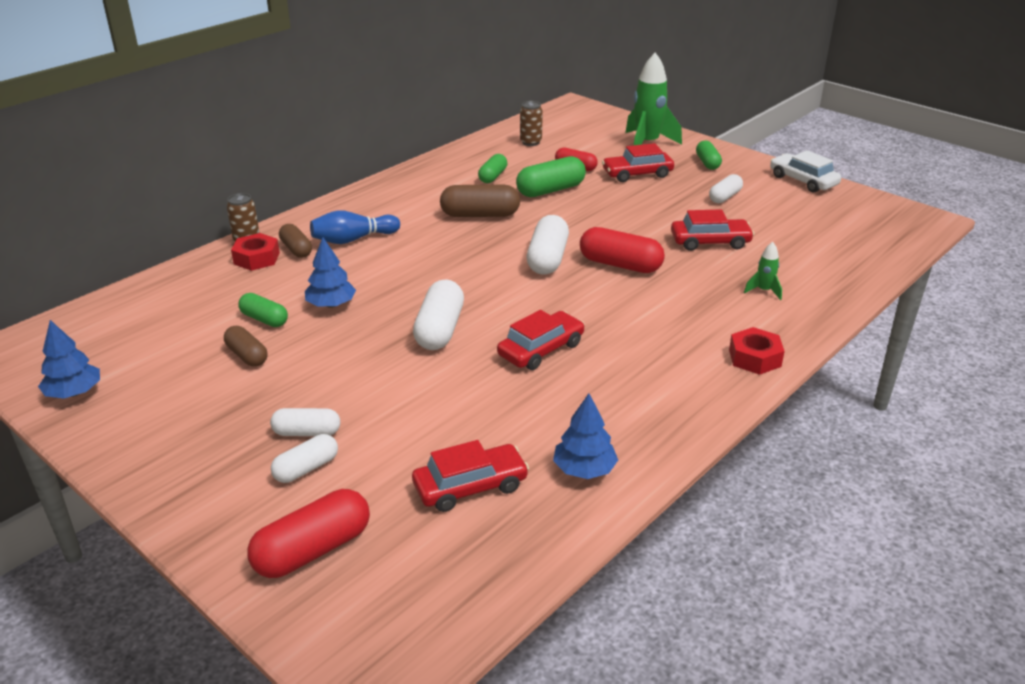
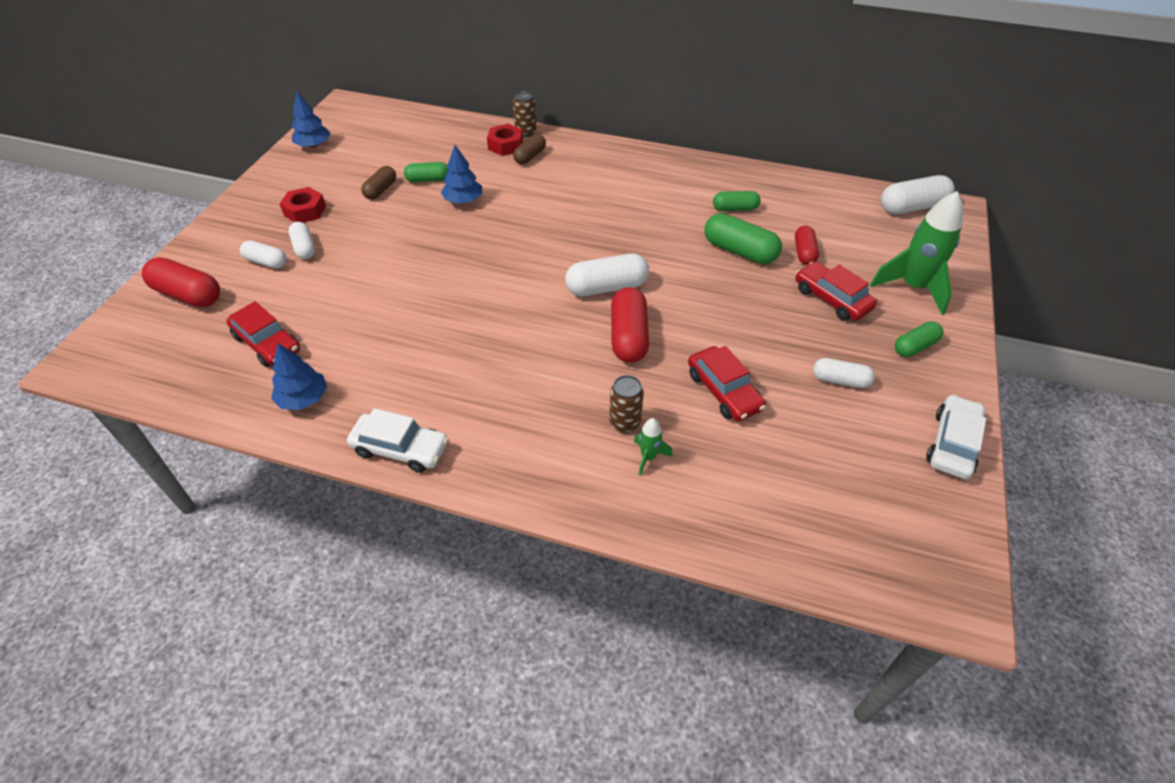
camera: 65 degrees right, 15 degrees up
(264, 319) = (428, 180): green capsule -> green capsule turned 75 degrees clockwise
(353, 239) = (563, 176): blue bowling pin -> none
(440, 330) = (457, 263): white capsule -> white capsule (912, 207)
(480, 215) = (655, 225): brown capsule -> none
(530, 142) = (830, 208): brown can -> brown can (625, 422)
(541, 350) = (457, 327): red car -> none
(693, 415) = (400, 449): none -> white car
(754, 358) = (514, 475): red nut -> red nut (305, 211)

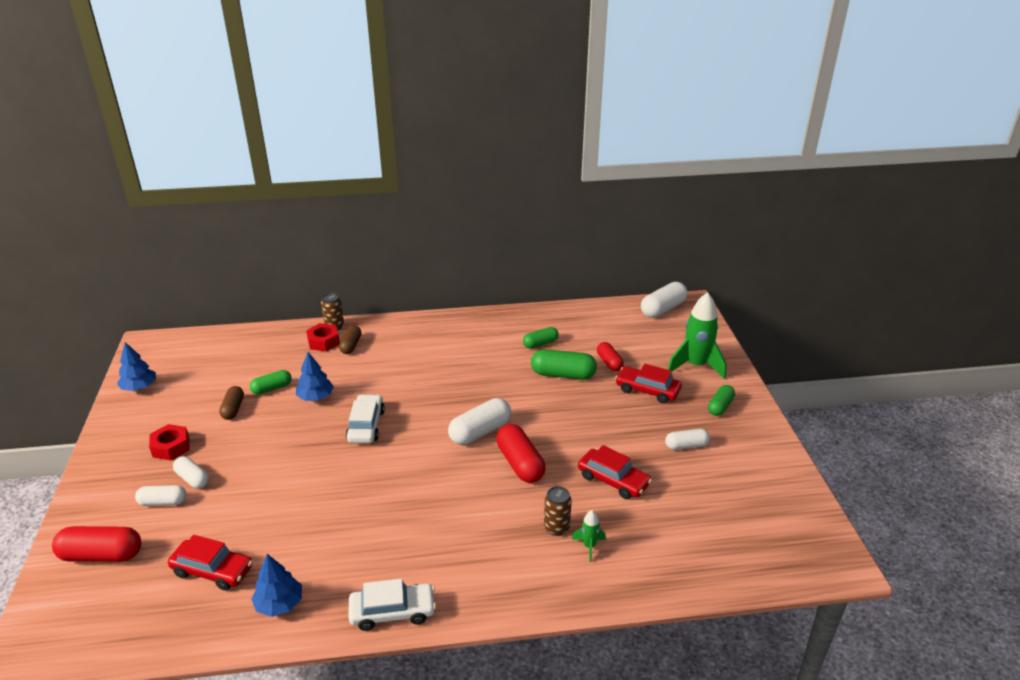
camera: 25 degrees left, 15 degrees down
(952, 444) = (780, 464): white car -> white car (366, 425)

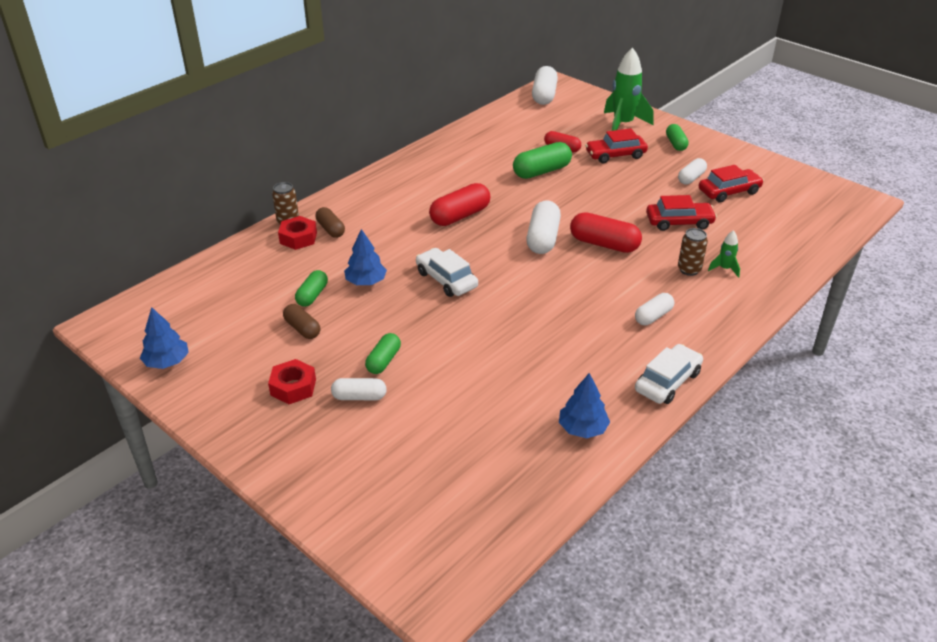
camera: 40 degrees left, 5 degrees up
(101, 555) = (376, 496): red capsule -> red capsule (460, 216)
(163, 502) = (362, 428): white capsule -> white capsule (653, 316)
(212, 570) = (493, 443): red car -> red car (729, 192)
(540, 344) = (491, 157): green capsule -> green capsule (383, 361)

